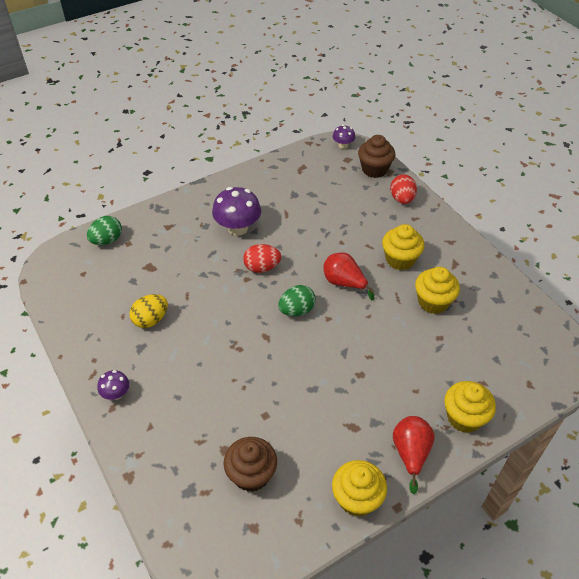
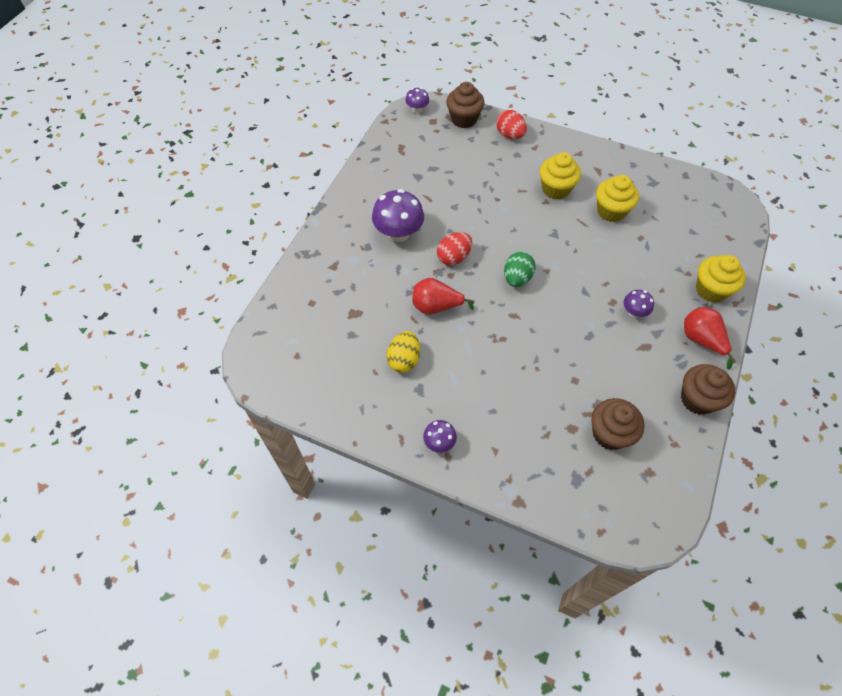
camera: 35 degrees left, 10 degrees up
(107, 240) = (288, 311): green egg -> none
(344, 283) = (532, 233): red pear -> red pear (436, 306)
(357, 499) = (697, 399): yellow cupcake -> brown cupcake
(371, 393) = (634, 312): none -> purple mushroom

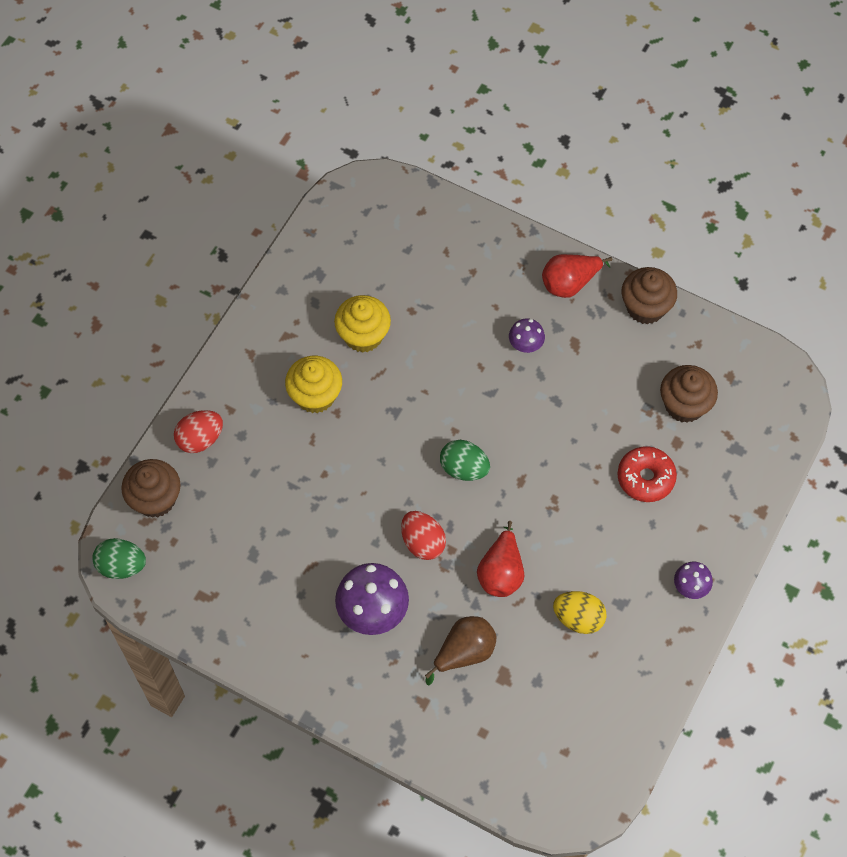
camera: 85 degrees left, 5 degrees up
(371, 287) = (464, 652): none -> brown pear
(417, 109) = (122, 566): purple mushroom -> green egg
(533, 404) = (645, 478): none -> red donut
(711, 290) = (499, 254): yellow cupcake -> none

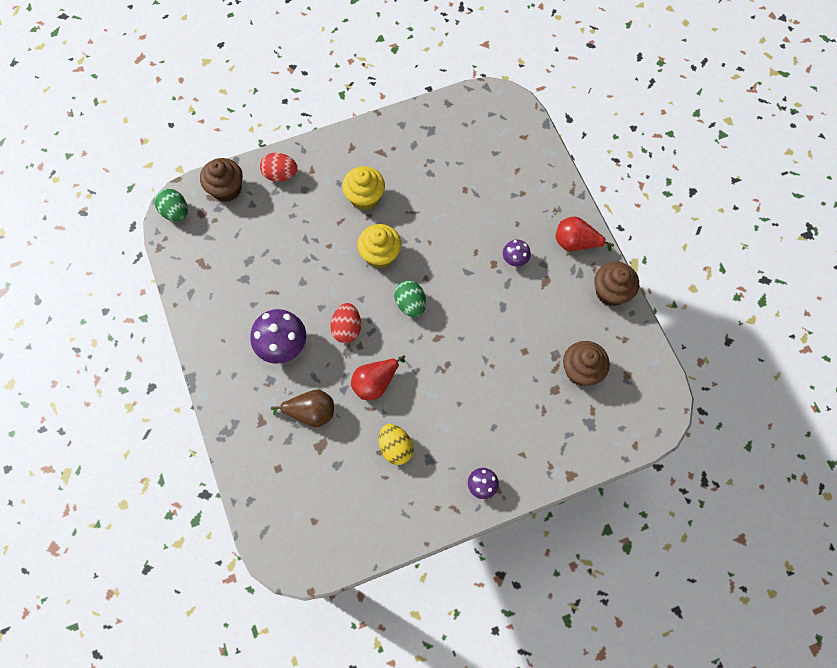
camera: 40 degrees right, 5 degrees up
(363, 335) = (423, 183): yellow cupcake -> yellow cupcake (380, 255)
(645, 478) = (515, 396): red donut -> none

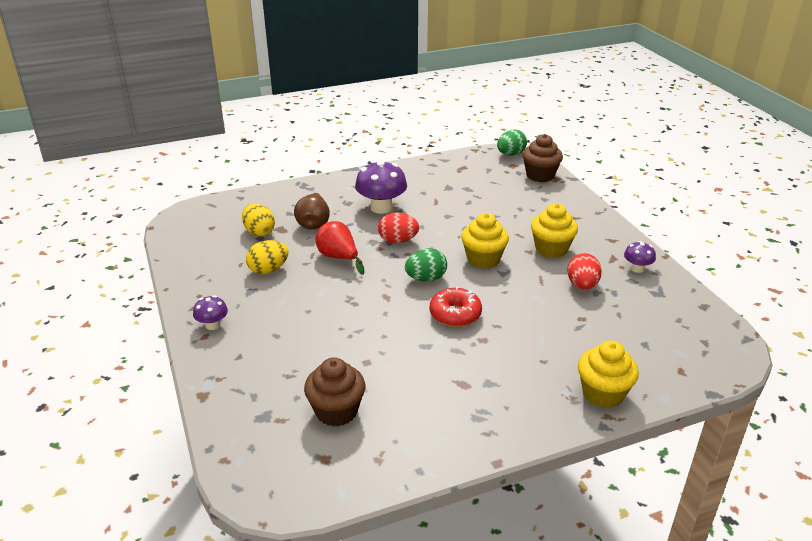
camera: 90 degrees right, 35 degrees down
(280, 174) = (564, 201): red egg -> red egg (582, 285)
(326, 467) = (259, 232): none -> yellow egg
(462, 282) = (455, 314): none -> red donut
(515, 259) = (491, 357): purple mushroom -> purple mushroom (637, 268)
(550, 190) = (603, 393): none -> yellow cupcake
(576, 243) = (524, 415): red pear -> none
(610, 292) = (451, 448): brown cupcake -> none

